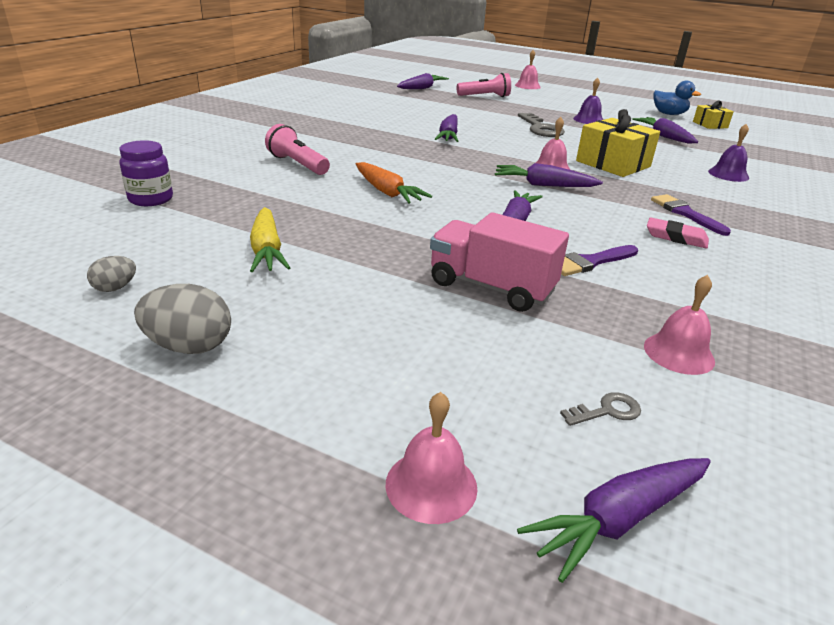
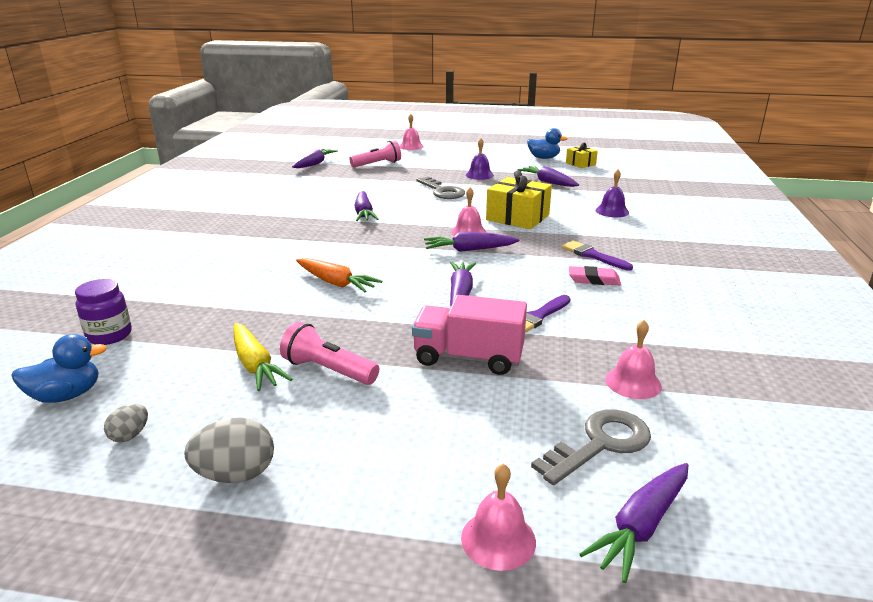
camera: 15 degrees left, 5 degrees down
(83, 242) = (66, 395): none -> blue duck
(297, 164) = (236, 269): pink flashlight -> pink flashlight (328, 370)
(607, 411) = (600, 444): grey key -> grey key, size x2.05

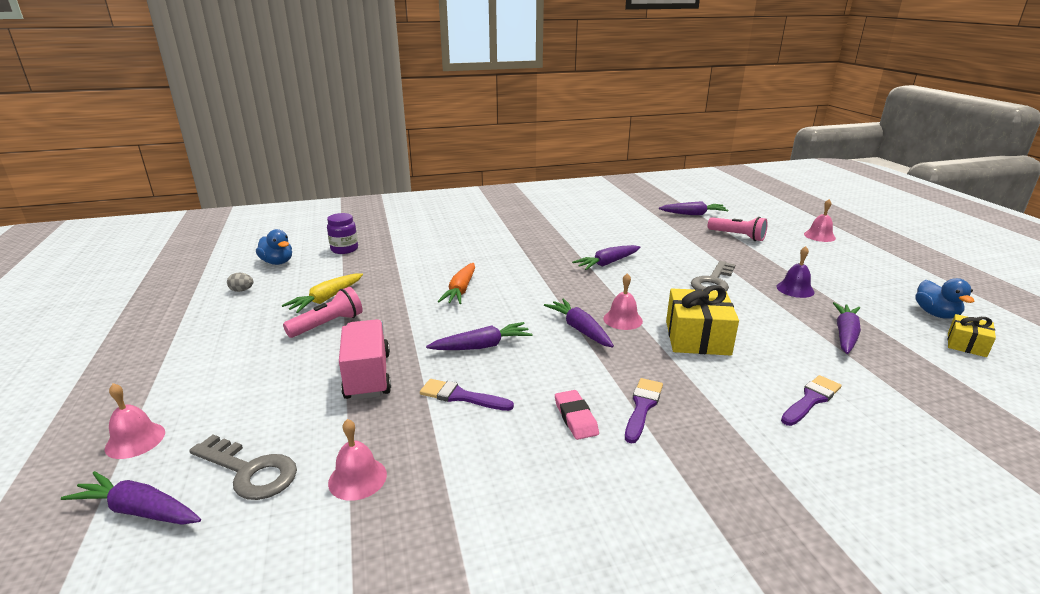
camera: 65 degrees right, 0 degrees up
(235, 475) = (206, 330): grey egg -> none
(328, 370) = (328, 324): pink flashlight -> pink flashlight turned 45 degrees clockwise
(612, 211) = (811, 400): purple bell -> purple brush

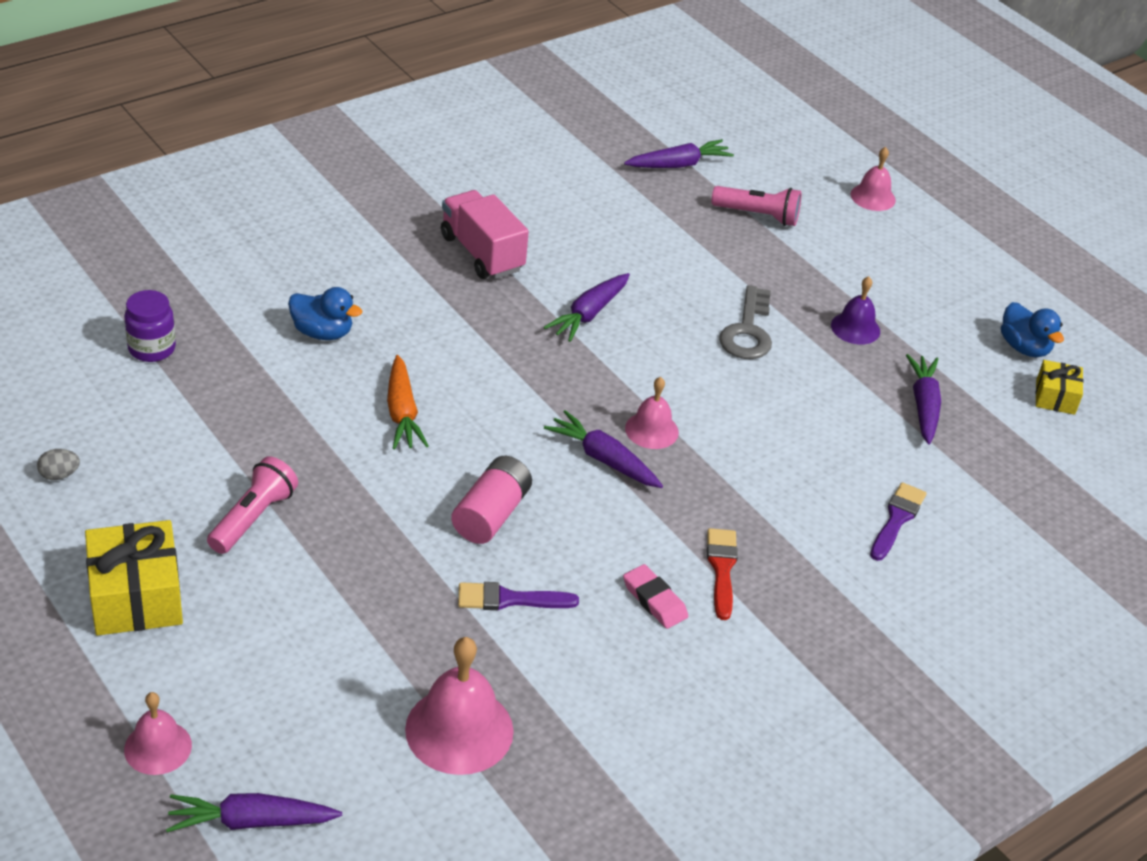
camera: 25 degrees left, 15 degrees up
(250, 471) = (334, 751): grey key -> none
(277, 262) = (61, 400): blue duck -> blue duck (322, 333)
(326, 299) = (211, 468): yellow carrot -> none
(357, 478) = (459, 730): pink bell -> pink bell, size x1.68
(368, 376) = (374, 594): pink truck -> pink truck (482, 253)
(482, 346) = (491, 514): purple carrot -> pink battery
(642, 407) = (722, 569): purple brush -> red brush
(697, 337) = (753, 445): yellow gift -> yellow gift (136, 596)

